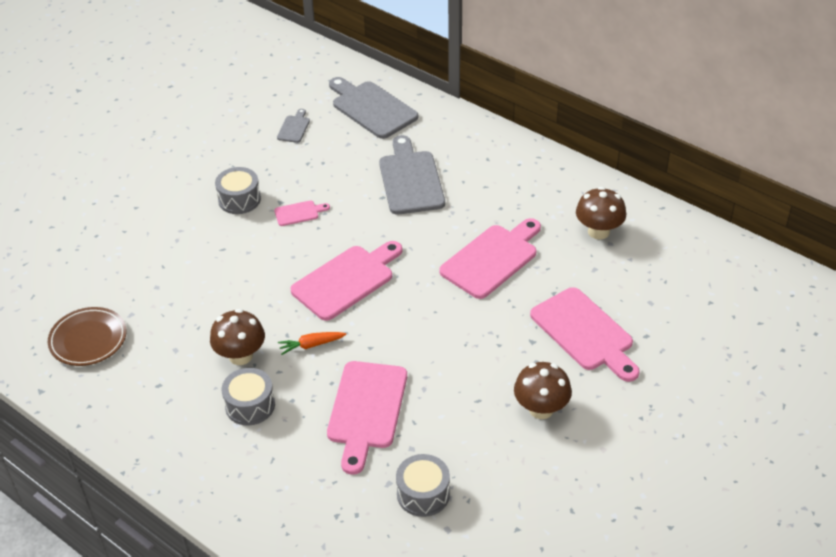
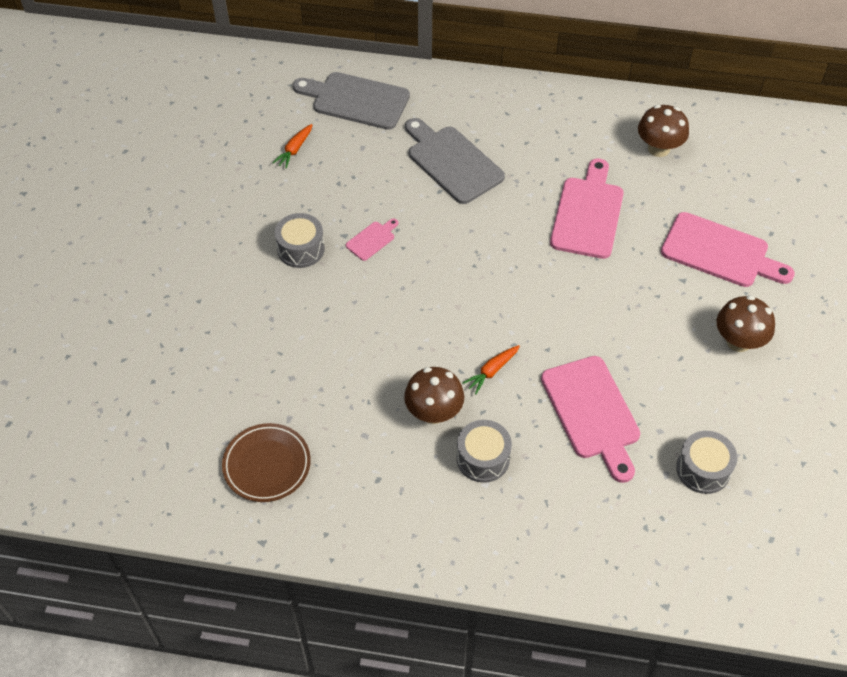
camera: 30 degrees left, 10 degrees up
(294, 128) = (294, 150): grey cutting board -> orange carrot
(346, 280) = (473, 291): pink cutting board -> none

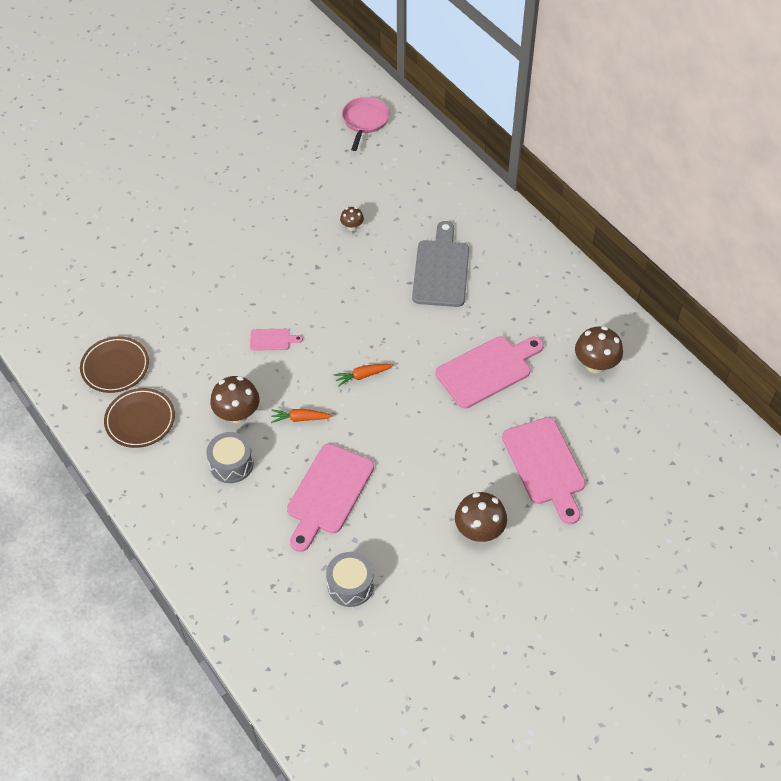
camera: 45 degrees right, 0 degrees up
(231, 85) = (365, 121): none -> pink pan
(294, 150) = (353, 190): orange carrot -> orange carrot (362, 376)
(301, 249) = (282, 256): grey drum -> none
(332, 180) = (352, 226): none -> brown mushroom
(352, 491) = (140, 420): none -> brown plate
(356, 100) = (430, 184): grey cutting board -> none
(372, 239) = (330, 282): pink cutting board -> pink cutting board (272, 340)

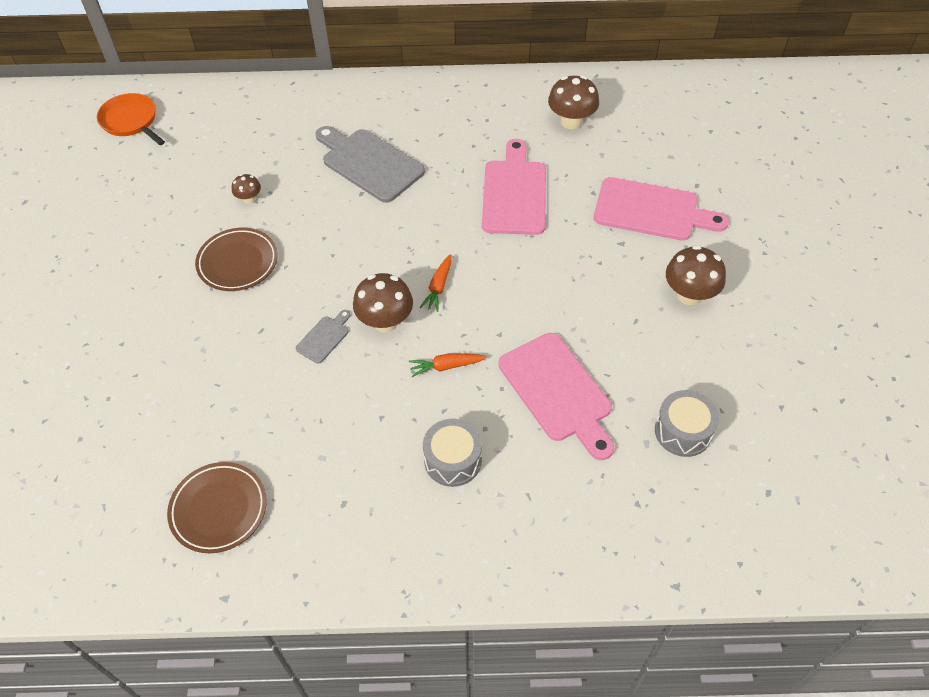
camera: 55 degrees left, 0 degrees up
(140, 420) = (318, 522): brown plate -> brown plate (238, 262)
(237, 414) = (392, 420): brown mushroom -> brown mushroom (385, 321)
(272, 340) = (324, 337): pink cutting board -> grey cutting board
(300, 418) = (446, 366): orange carrot -> orange carrot turned 45 degrees clockwise
(365, 121) = (131, 121): pink pan -> orange pan

